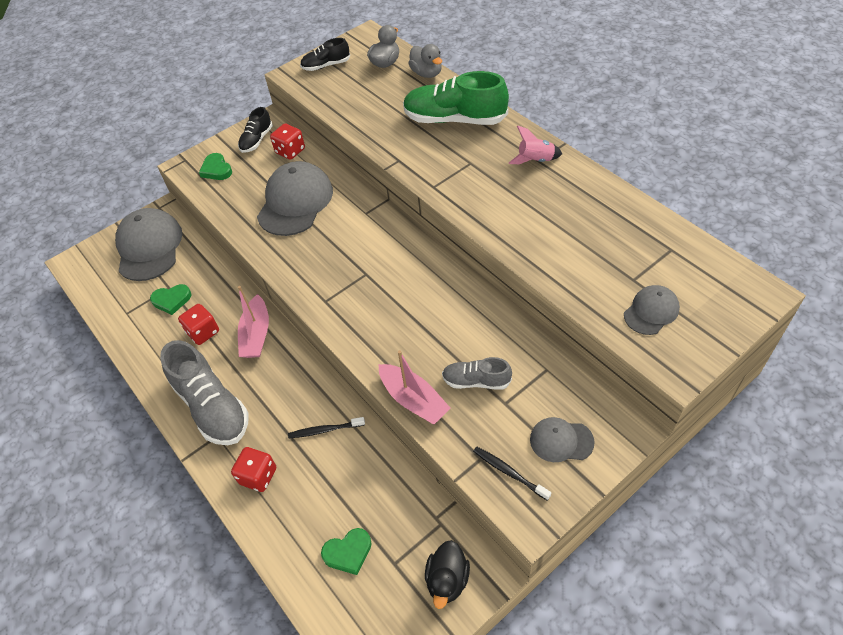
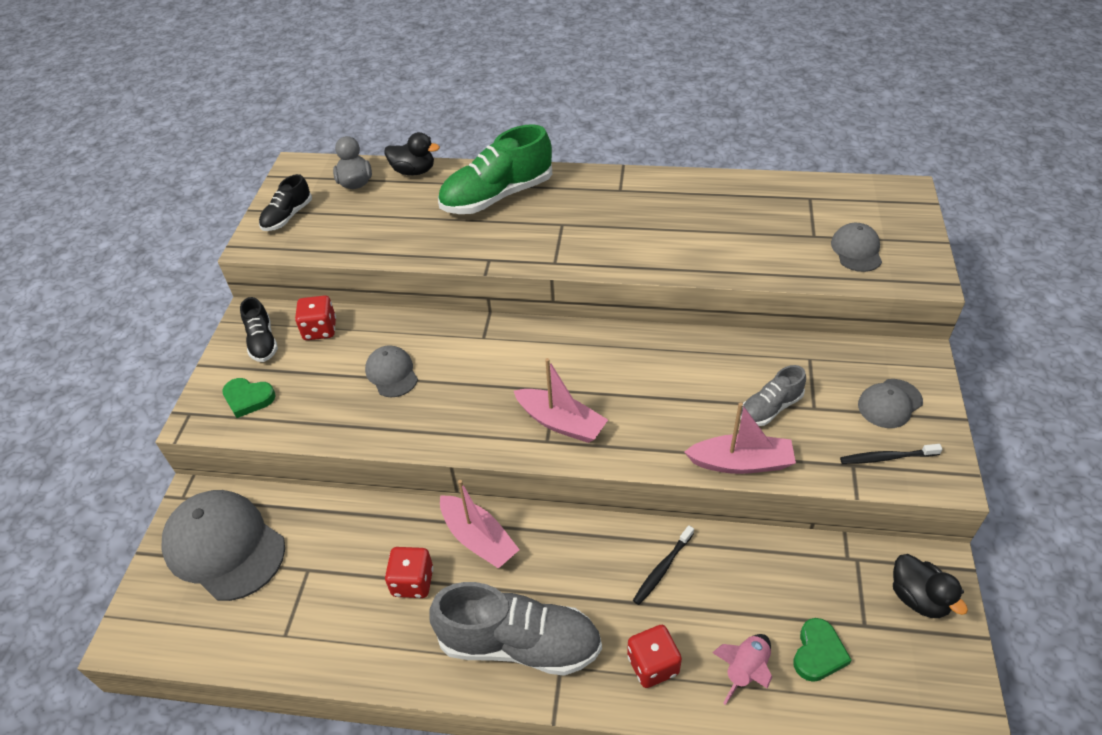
camera: 45 degrees left, 5 degrees down
(172, 300) = (329, 579): green heart -> none
(295, 202) = (391, 373): grey cap -> grey cap, size x0.52
(345, 296) = (561, 423): none -> pink boat
(427, 73) = (414, 171): grey duck -> black duck
(535, 160) = (617, 191): pink rocket -> pink rocket (745, 670)

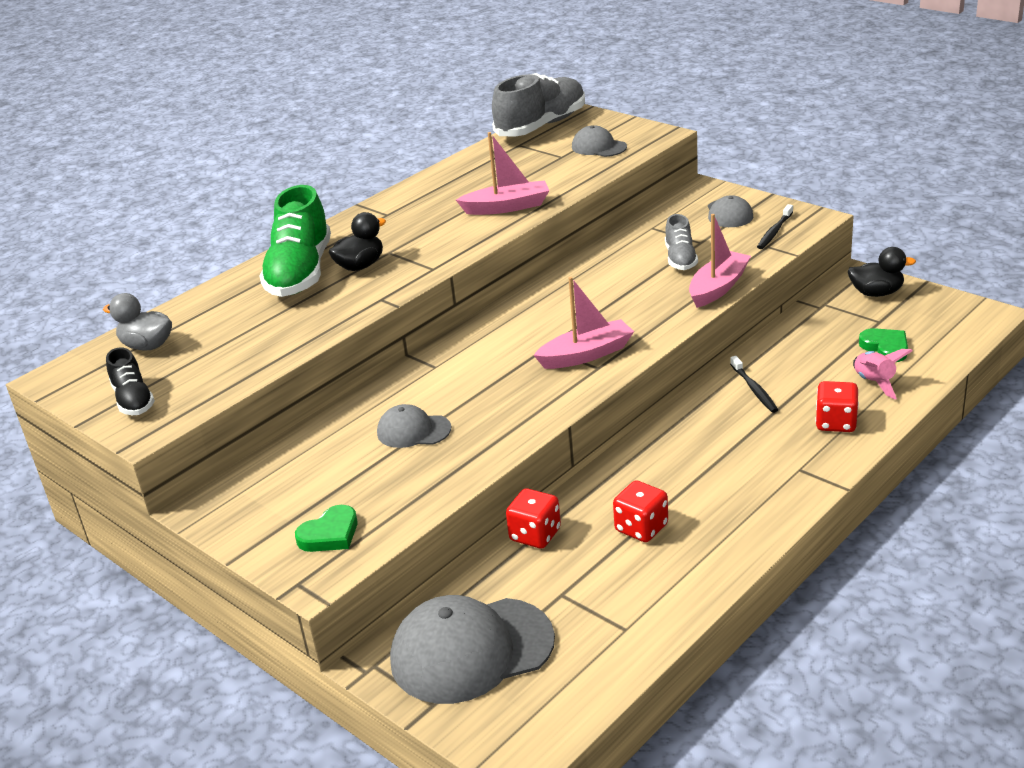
camera: 55 degrees left, 15 degrees down
(262, 342) = (255, 506): black shoe -> none
(320, 330) = (291, 462): red dice -> red dice (535, 535)
(414, 171) = (187, 308): black duck -> black duck (360, 266)
(479, 539) = (632, 475): pink boat -> pink boat (507, 207)
(519, 644) = (760, 484): grey shoe -> grey shoe (541, 126)

